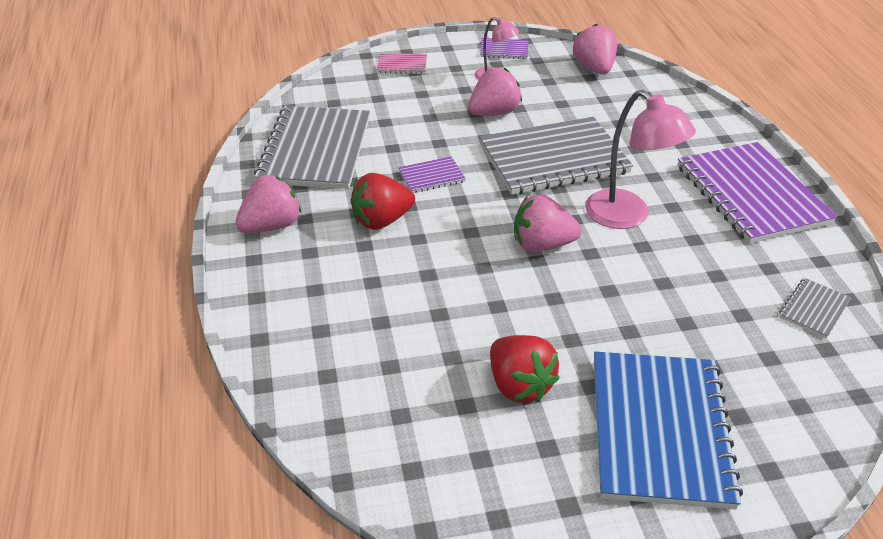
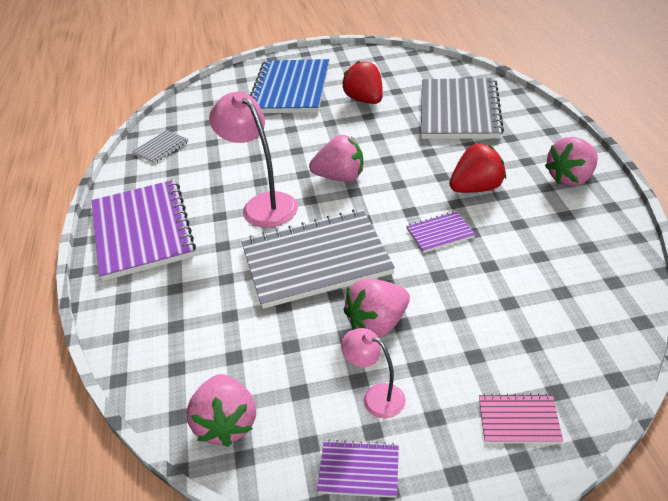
camera: 175 degrees left, 0 degrees up
(315, 150) = (573, 257): grey notebook -> grey notebook (459, 111)

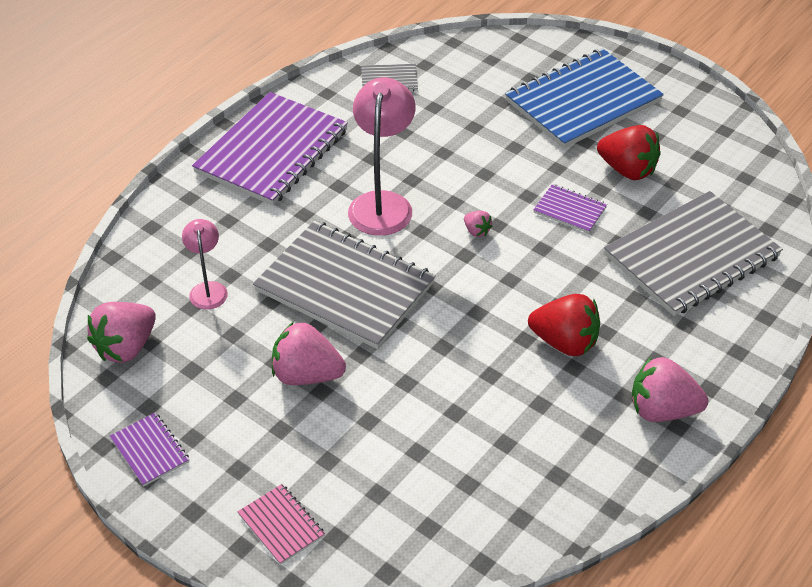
camera: 45 degrees right, 5 degrees up
(340, 177) = (476, 231): pink strawberry -> pink strawberry, size x0.47
(365, 100) = (627, 170): red strawberry -> red strawberry turned 105 degrees clockwise
(375, 397) = (227, 420): pink lamp -> pink lamp (208, 289)
(440, 233) = (466, 351): purple notebook -> purple notebook (570, 210)

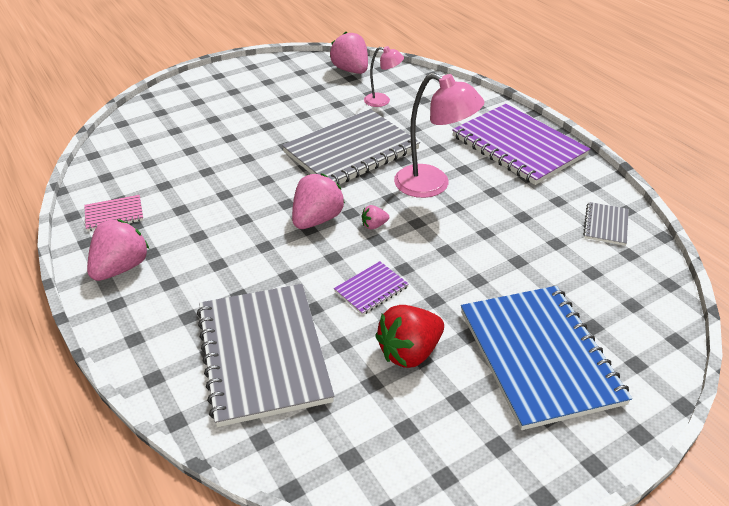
camera: 110 degrees right, 5 degrees down
(150, 450) = (269, 69): purple notebook -> none
(281, 525) = (184, 98): pink notebook -> pink notebook (114, 214)
(306, 375) = (283, 123): pink strawberry -> pink strawberry (317, 220)
(564, 342) = (225, 238): red strawberry -> none

